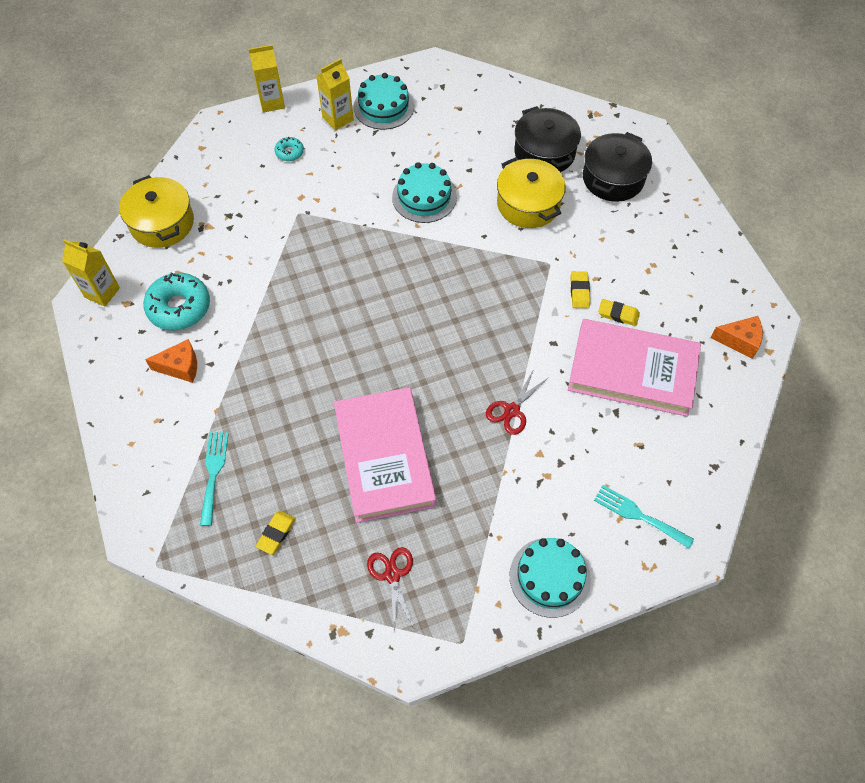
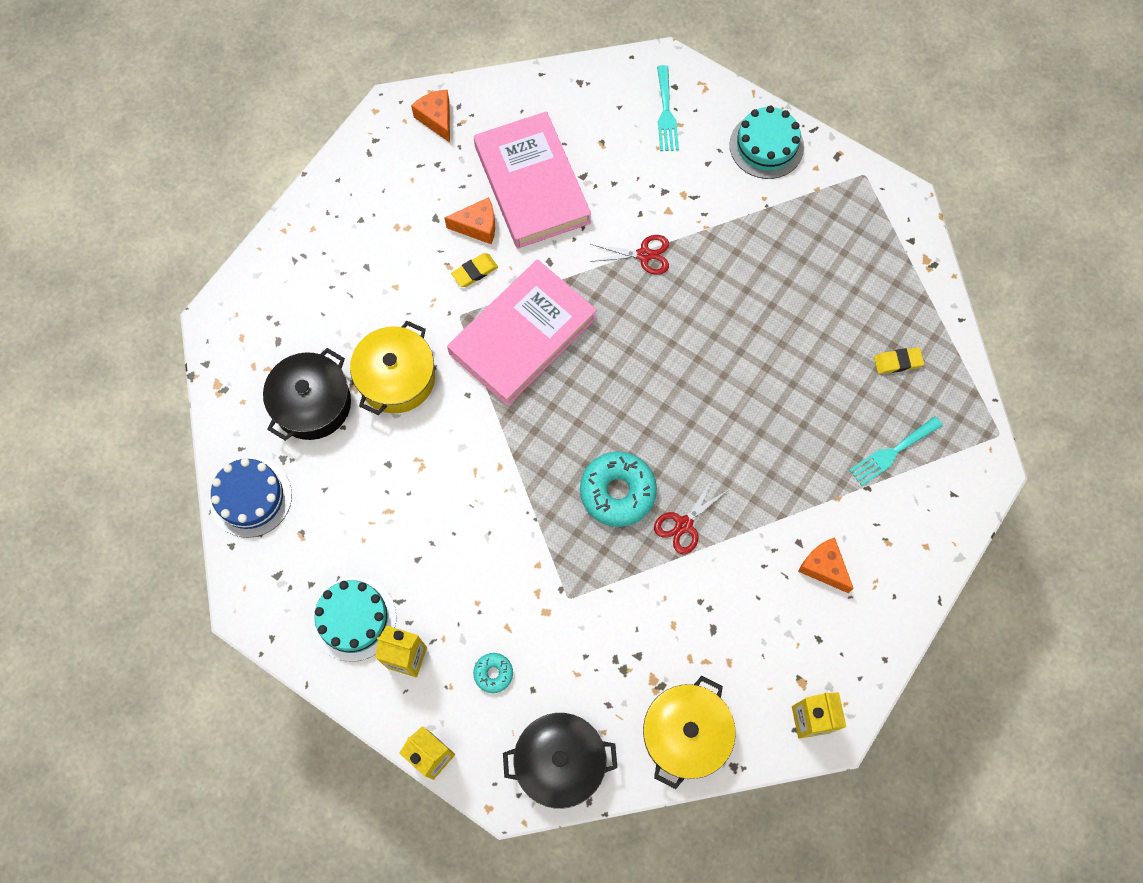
camera: 125 degrees left, 10 degrees up
(179, 307) = (766, 625): turquoise donut -> turquoise donut (617, 492)
(384, 457) = (767, 326): pink book -> pink book (523, 336)
(392, 575) = (856, 253): red scissors -> red scissors (684, 524)
(424, 197) = (457, 484): turquoise cake -> none
(503, 96) = (250, 497): none -> blue cake
(613, 178) = (305, 318): black pot -> black pot (560, 762)
(618, 314) = (477, 226): yellow eraser -> orange cheese

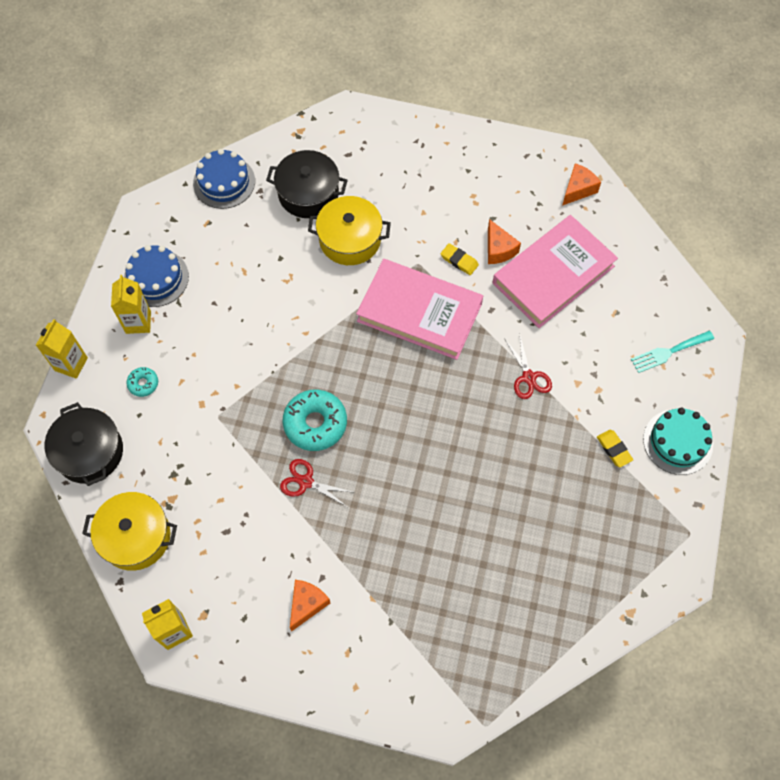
camera: 70 degrees right, 5 degrees down
(354, 619) = (156, 278): turquoise cake -> blue cake
(892, 452) = (431, 633): turquoise fork -> none
(897, 362) = (518, 614): yellow eraser -> yellow eraser (614, 449)

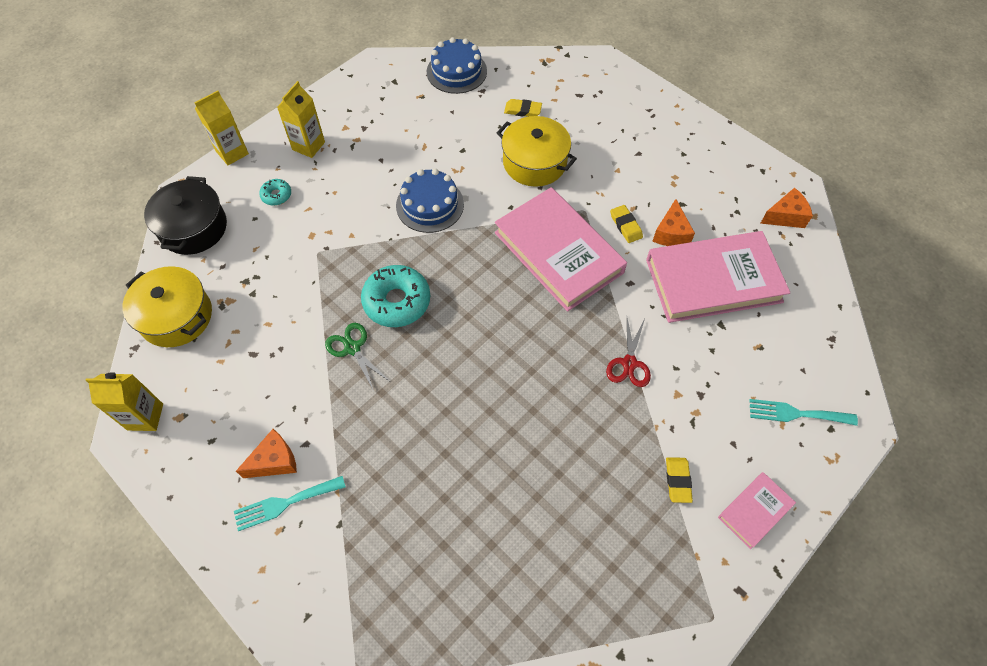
camera: 30 degrees right, 5 degrees down
(156, 278) = (348, 119): blue cake -> blue cake (430, 205)
(306, 482) = (352, 348): red scissors -> green scissors
(308, 193) = (522, 110): black pot -> yellow eraser
(338, 630) = (285, 503): none -> turquoise fork
(678, 442) = (755, 511): turquoise cake -> pink book

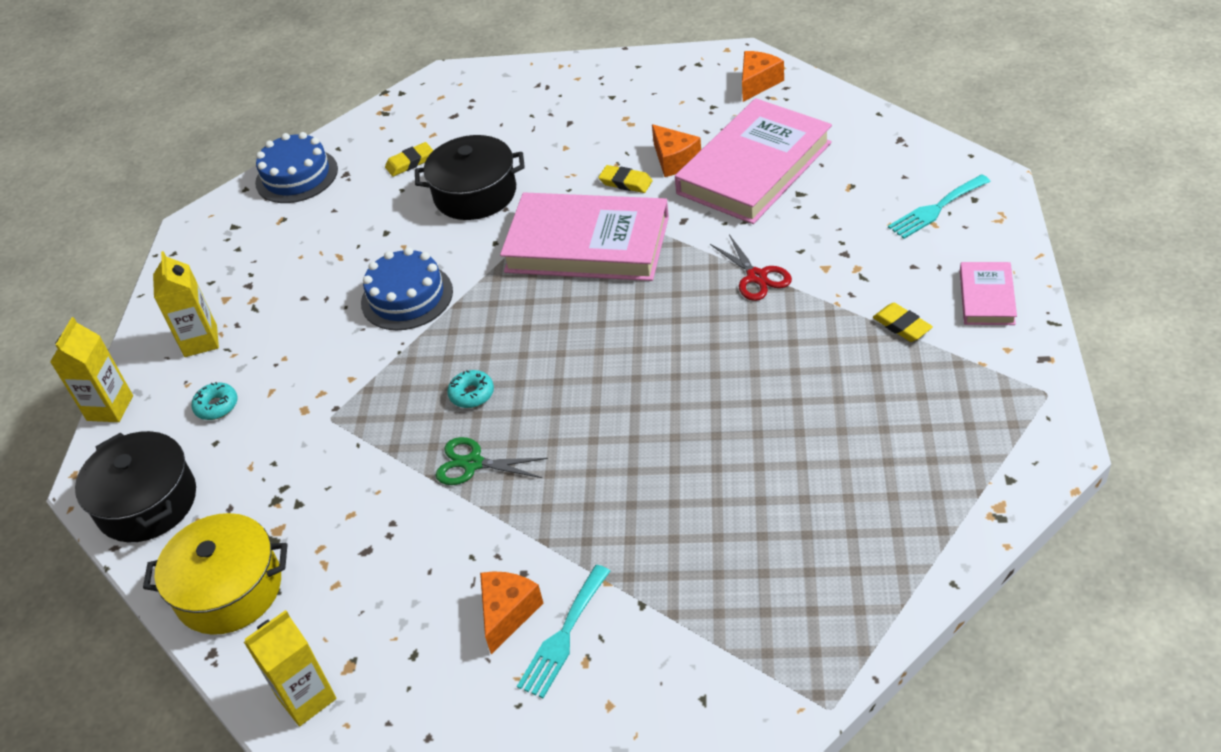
camera: 35 degrees left, 15 degrees down
(397, 301) = (472, 394): turquoise donut -> turquoise donut, size x0.50
(534, 162) = (475, 194): yellow pot -> black pot

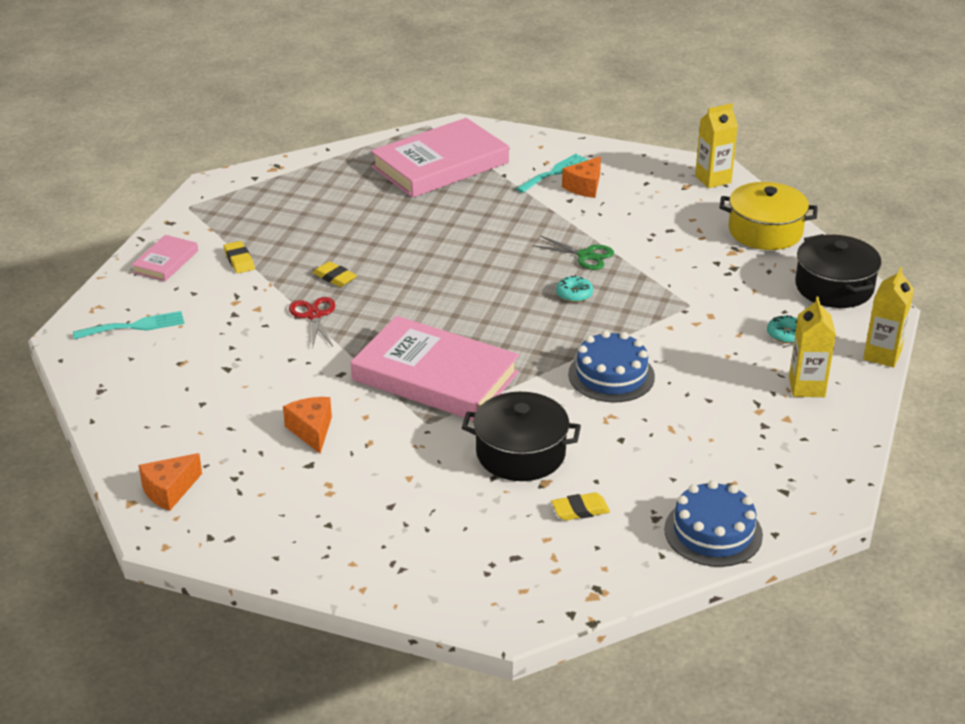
camera: 170 degrees left, 10 degrees down
(625, 182) = (370, 422): yellow eraser -> yellow eraser (335, 277)
(754, 168) = (246, 401): pink book -> pink book (440, 165)

